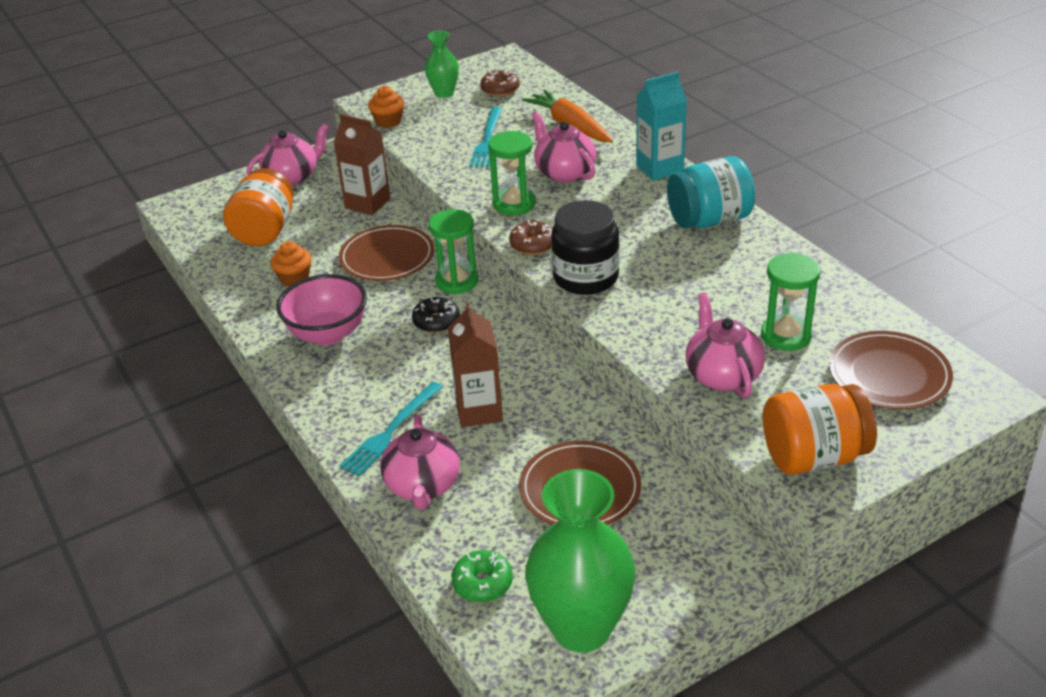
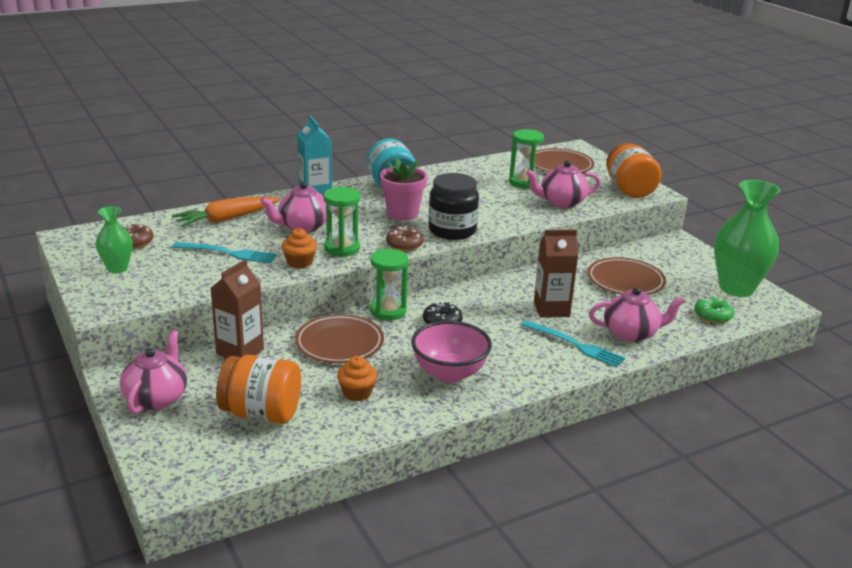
camera: 90 degrees left, 10 degrees down
(292, 177) = (157, 398): pink teapot -> pink teapot turned 45 degrees clockwise
(388, 121) = (155, 298): orange cupcake -> orange cupcake (299, 262)
(626, 235) = (402, 213): none -> pink flower pot

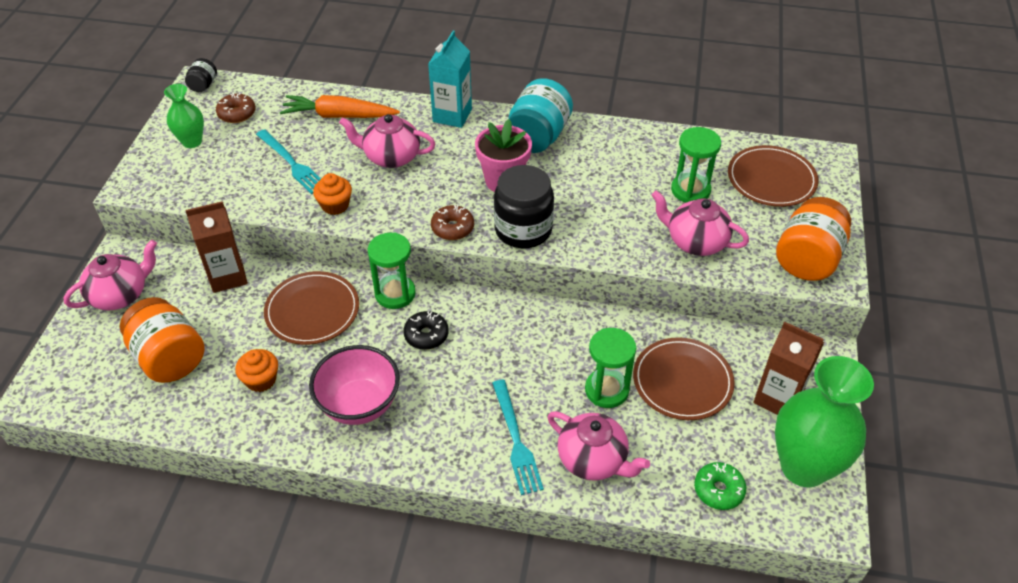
camera: 40 degrees right, 20 degrees up
(75, 236) = (203, 85): none -> black jar
(342, 248) = (391, 204): green hourglass -> green hourglass (606, 390)
(551, 309) = (550, 378): brown carton -> brown carton (778, 398)

